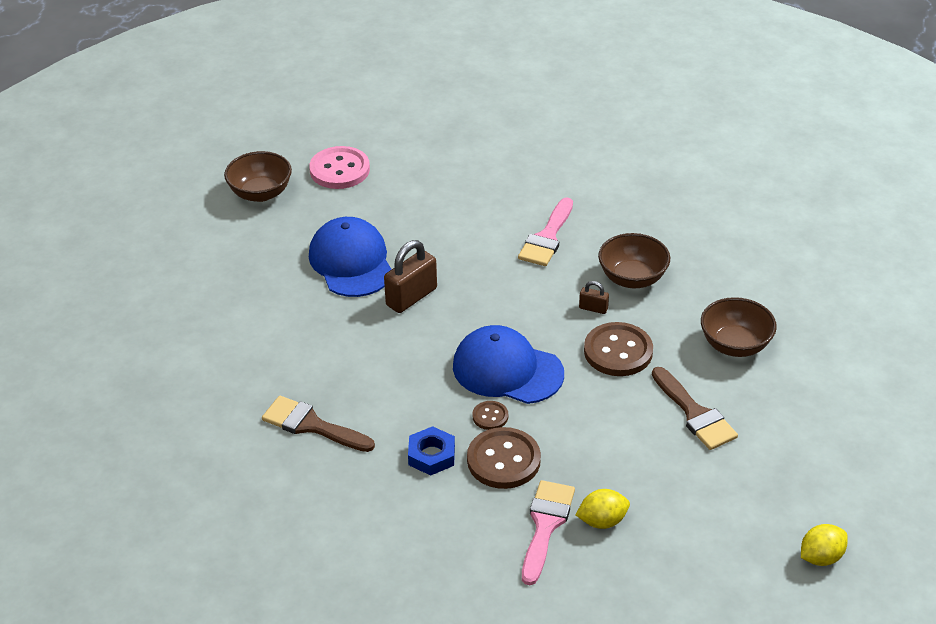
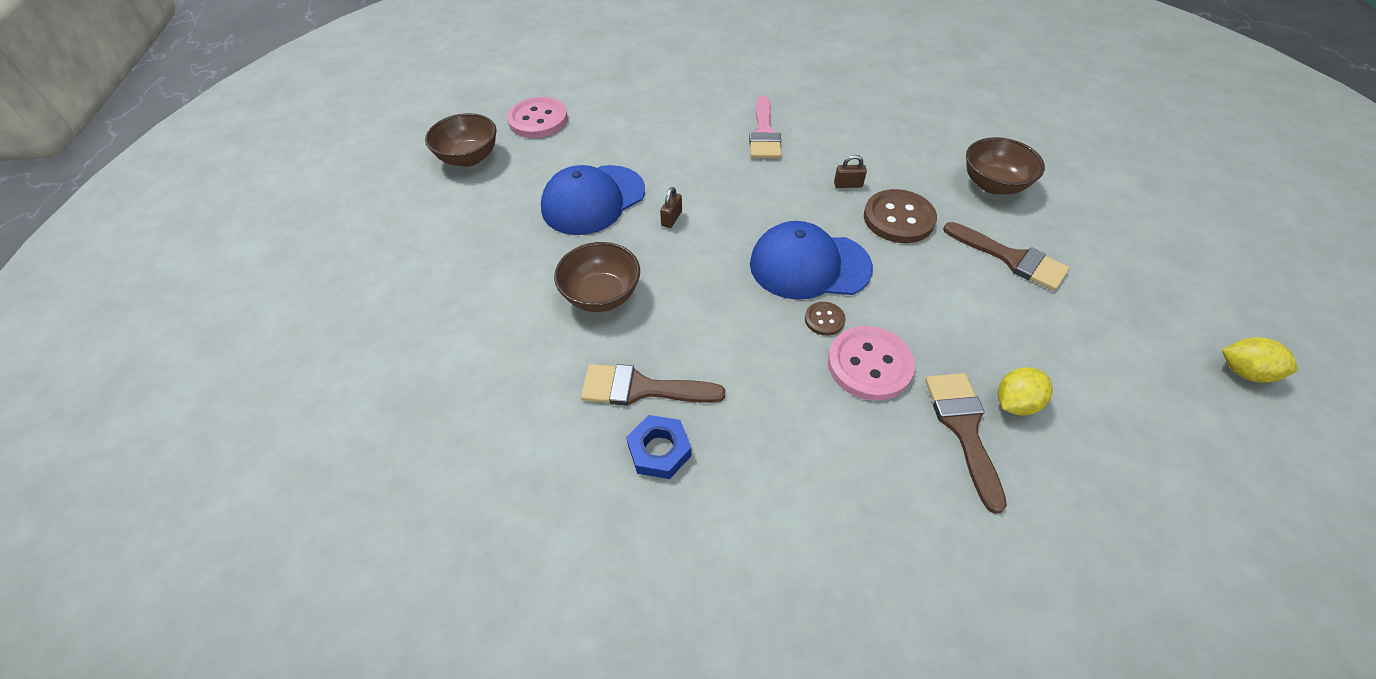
camera: 20 degrees left, 10 degrees up
(351, 262) = (593, 200): blue cap -> blue cap turned 90 degrees counterclockwise
(411, 297) = (671, 218): brown padlock -> brown padlock, size x0.50
(431, 455) = (792, 383): blue nut -> blue nut (659, 450)
(503, 460) = (869, 364): brown button -> pink button
(545, 525) = (963, 428): pink brush -> brown brush
(632, 278) = (862, 150): brown bowl -> brown bowl (601, 295)
(821, 557) = (1244, 372): yellow lemon -> yellow lemon turned 75 degrees clockwise

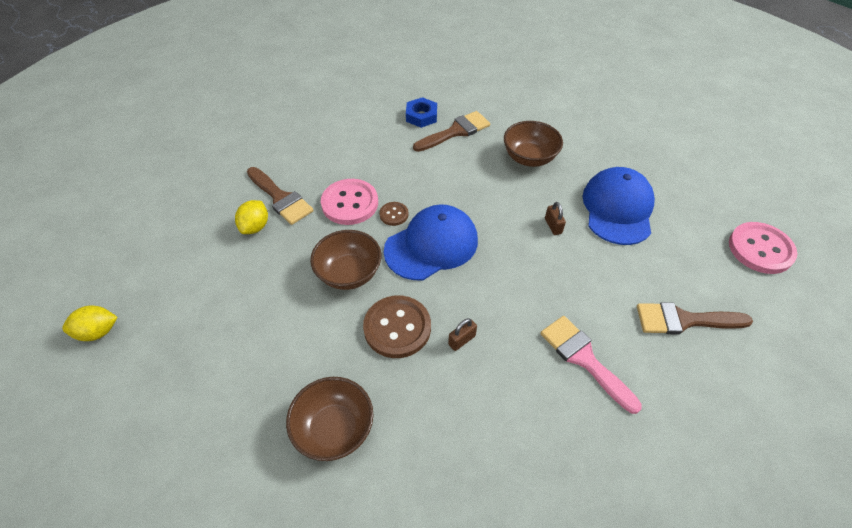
camera: 140 degrees right, 0 degrees up
(469, 158) = (739, 189): brown bowl -> brown bowl (349, 273)
(1011, 258) = (289, 340): brown brush -> brown brush (684, 320)

